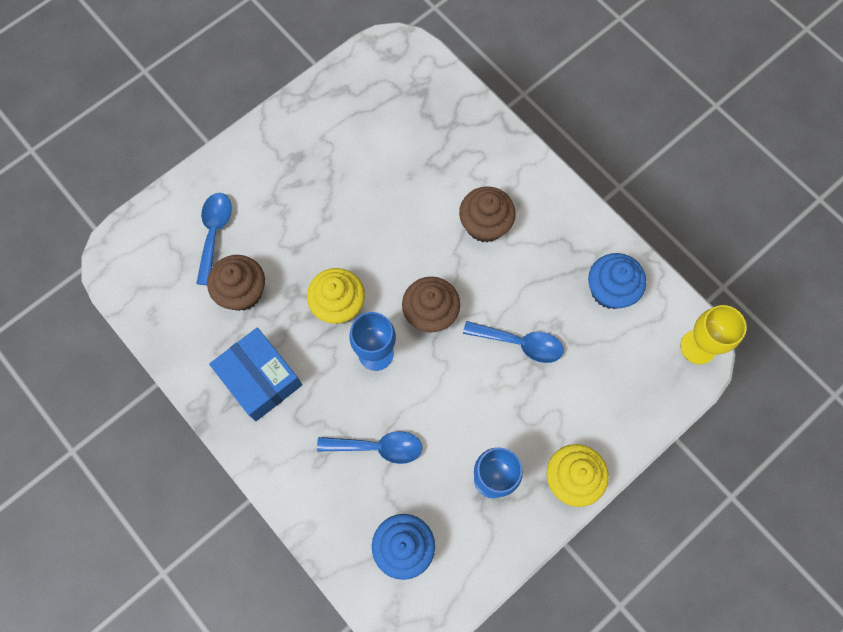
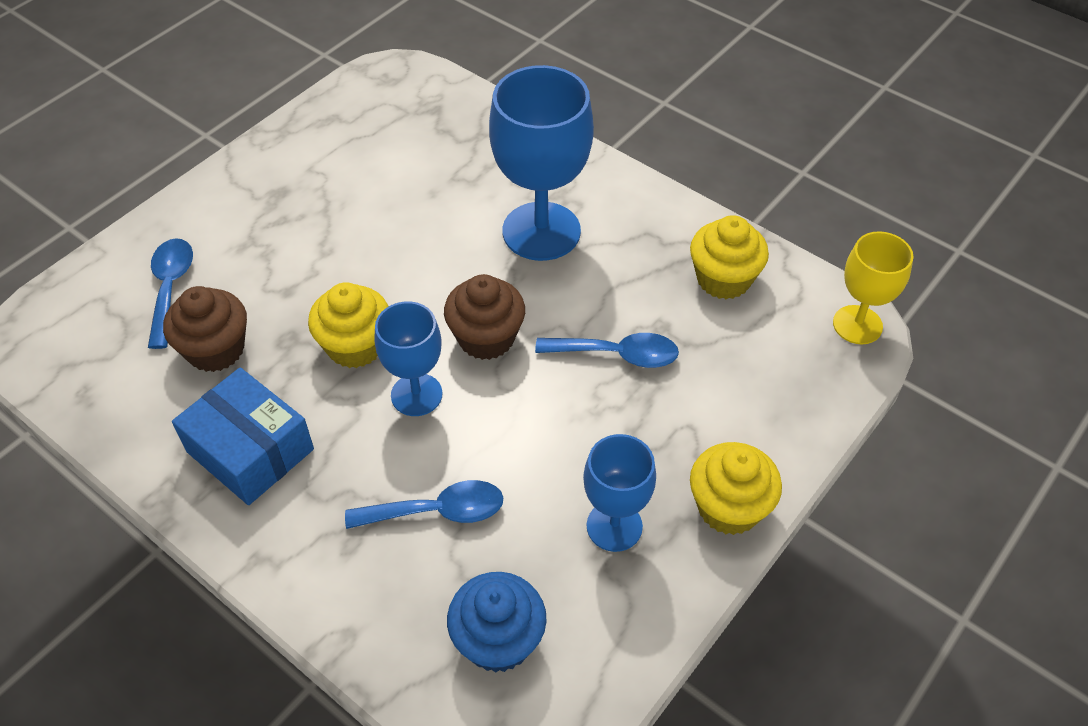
camera: 10 degrees left, 20 degrees down
(485, 225) = (541, 231): brown cupcake -> blue goblet
(610, 290) = (723, 279): blue cupcake -> yellow cupcake

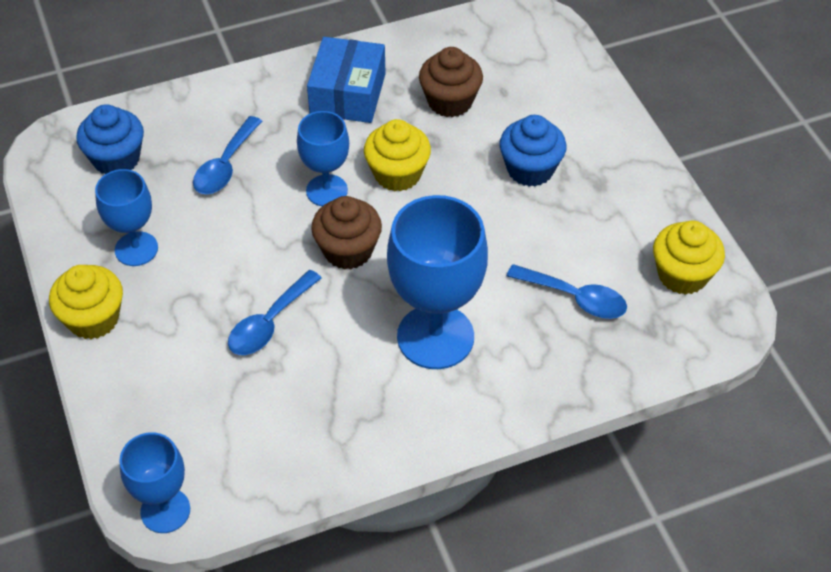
camera: 120 degrees right, 0 degrees up
(171, 288) = (529, 94): blue spoon -> blue spoon (574, 298)
(250, 450) = (348, 94): blue box -> blue box turned 60 degrees counterclockwise
(287, 246) = (530, 169): none -> blue cupcake
(723, 279) = (287, 440): yellow cupcake -> yellow cupcake (682, 275)
(857, 325) = (165, 510): yellow goblet -> blue goblet

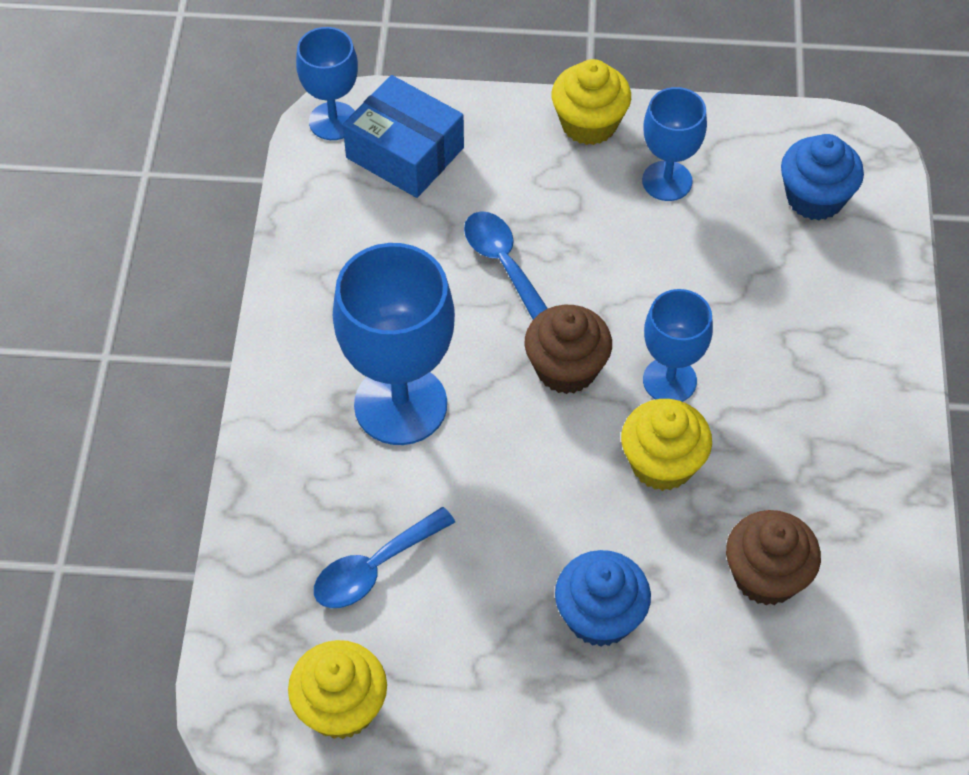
camera: 115 degrees right, 5 degrees up
(225, 165) = (758, 295): blue spoon -> none
(348, 94) = (829, 462): blue box -> blue box (405, 153)

